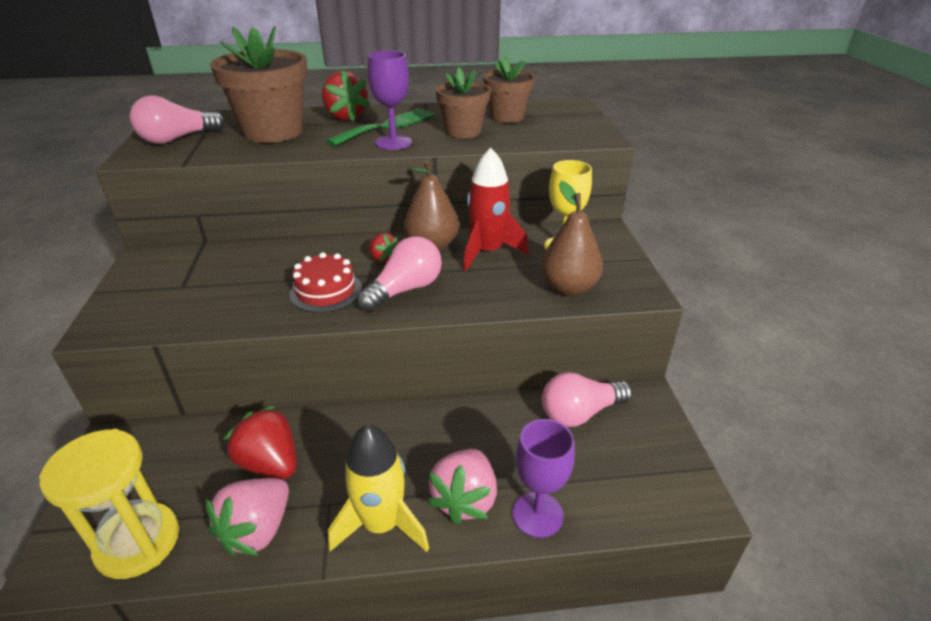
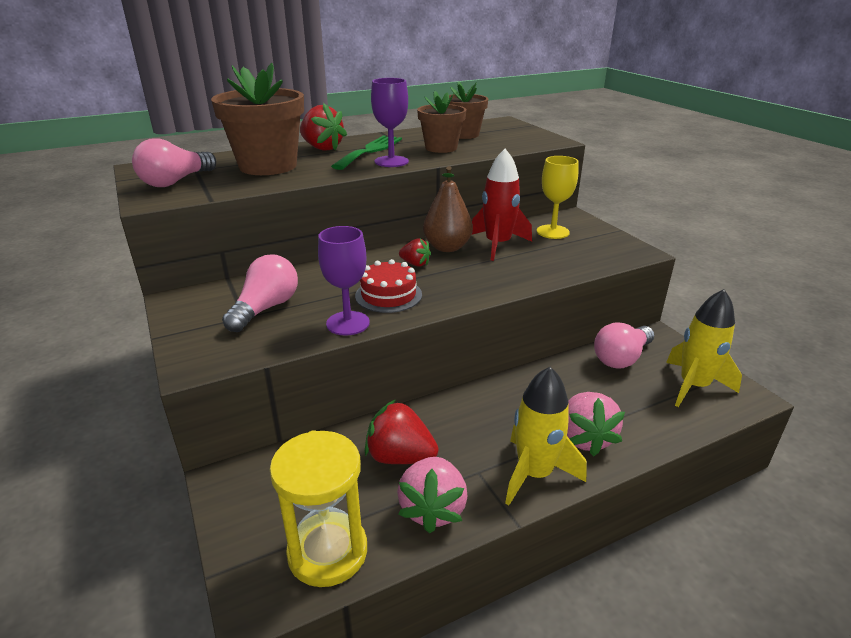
camera: 20 degrees left, 5 degrees down
(405, 290) = (456, 282): pink light bulb -> pink light bulb (265, 308)
(537, 514) = (646, 433): purple goblet -> purple goblet (348, 323)
(568, 288) = (584, 258): brown pear -> none
(640, 471) = (693, 386): none -> yellow rocket

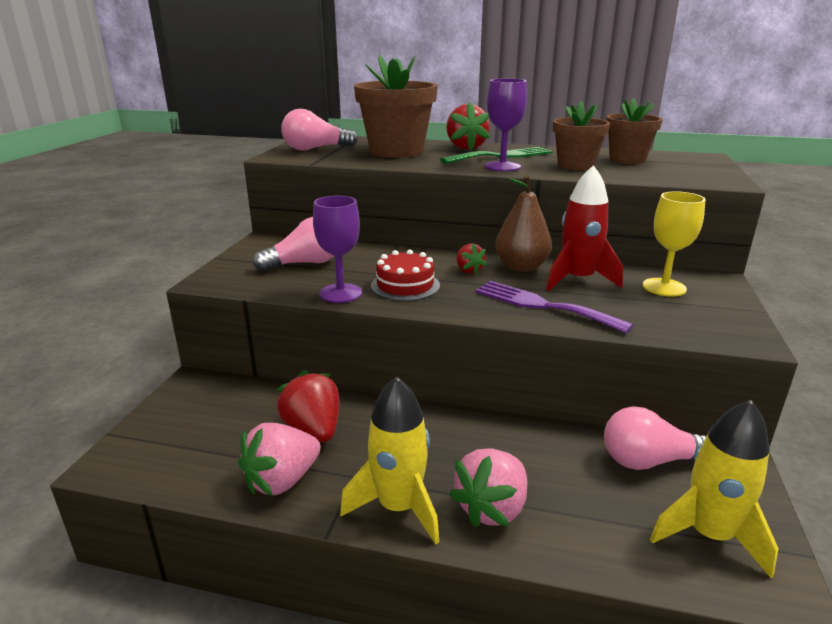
camera: 40 degrees right, 5 degrees down
(327, 552) = (181, 463): yellow hourglass -> none
(506, 273) = (542, 305): none -> purple fork

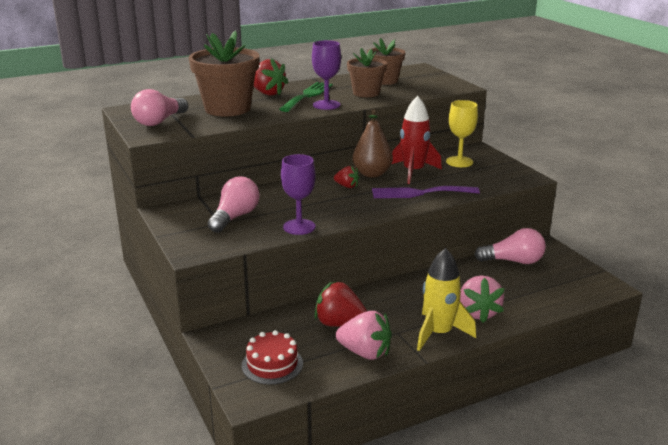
camera: 40 degrees left, 0 degrees up
(282, 480) = (365, 353): pink strawberry -> pink strawberry turned 75 degrees counterclockwise
(405, 285) = (327, 208): red cake -> red cake (272, 364)
(650, 461) = (513, 261): pink light bulb -> pink light bulb turned 135 degrees counterclockwise
(709, 535) = (567, 280): yellow rocket -> none

